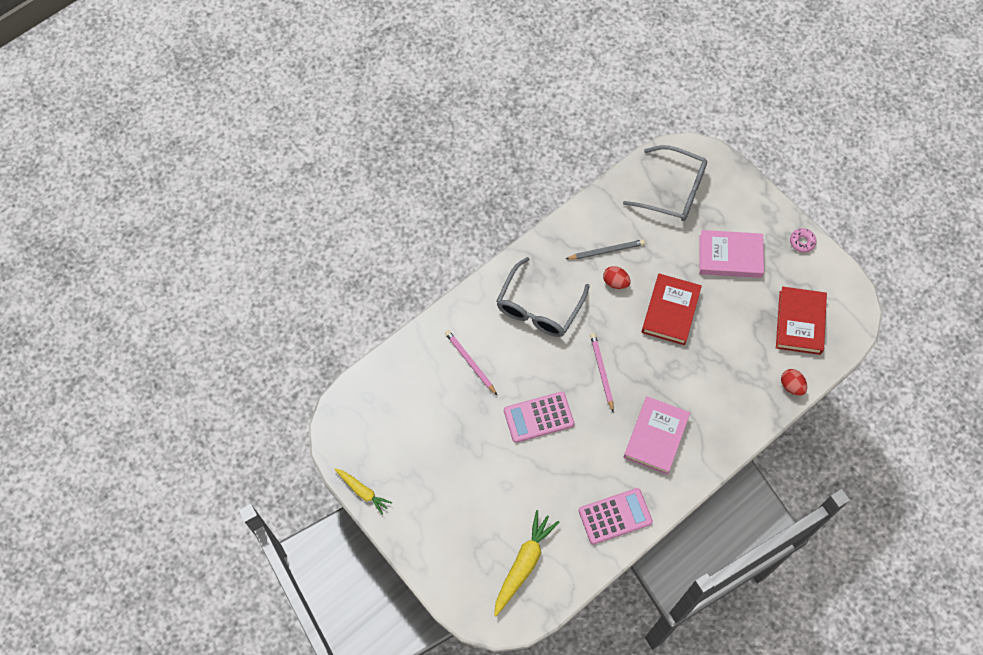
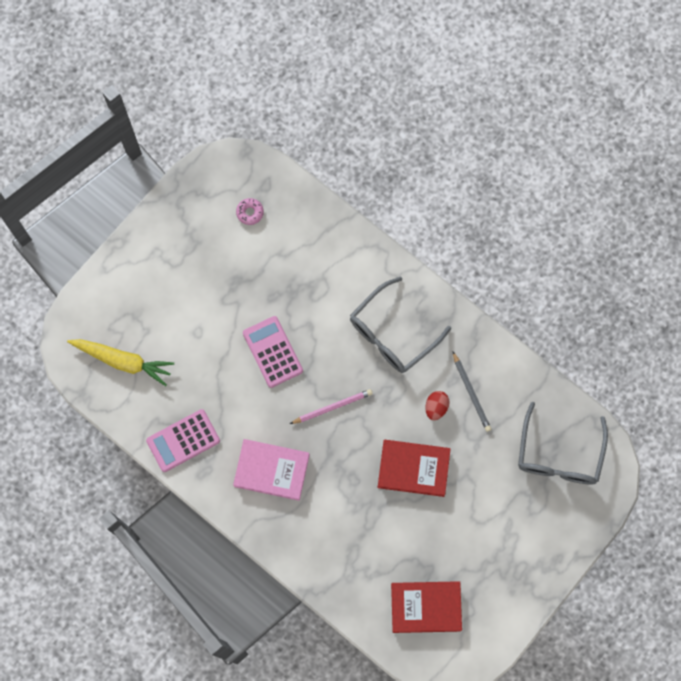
camera: 80 degrees right, 10 degrees up
(363, 491) = (170, 200): yellow carrot -> none
(470, 362) = (319, 275): pink pencil -> none
(539, 307) = (392, 333): grey glasses -> grey glasses turned 60 degrees counterclockwise
(615, 516) = (183, 441): pink calculator -> pink calculator turned 90 degrees clockwise
(730, 256) = (491, 525): pink book -> none
(791, 386) = (351, 604): red egg -> none
(802, 242) = (524, 602): pink donut -> pink donut (250, 212)

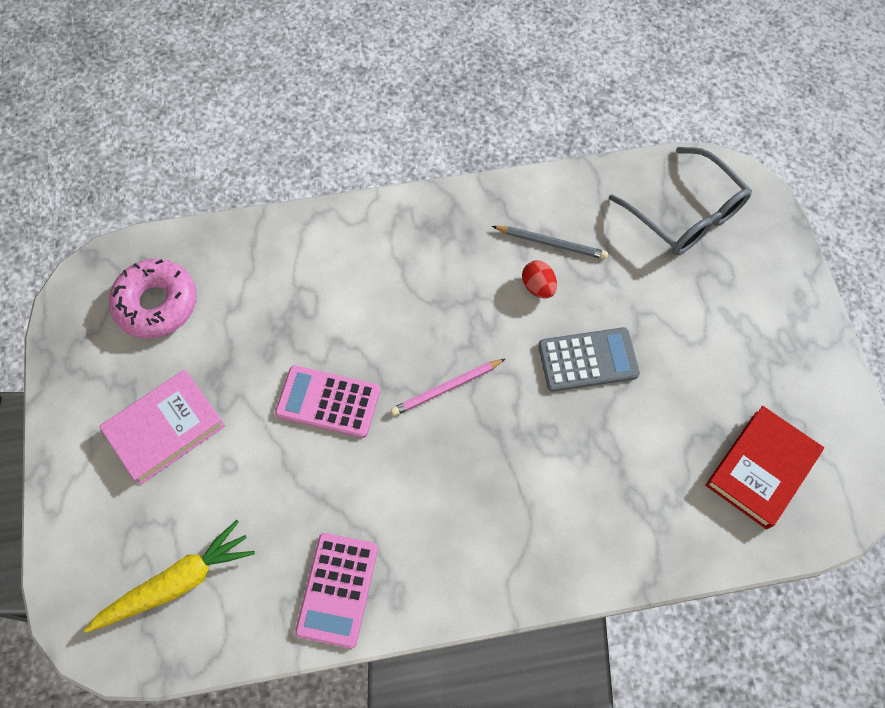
camera: 50 degrees left, 10 degrees down
(250, 212) = (157, 304): pink donut -> pink donut, size x2.17
(271, 470) = (463, 513): pink book -> pink book (165, 429)
(332, 407) = (446, 388): pink pencil -> pink pencil turned 135 degrees counterclockwise
(392, 333) = (421, 268): grey glasses -> none
(413, 469) = (587, 360): red book -> grey calculator

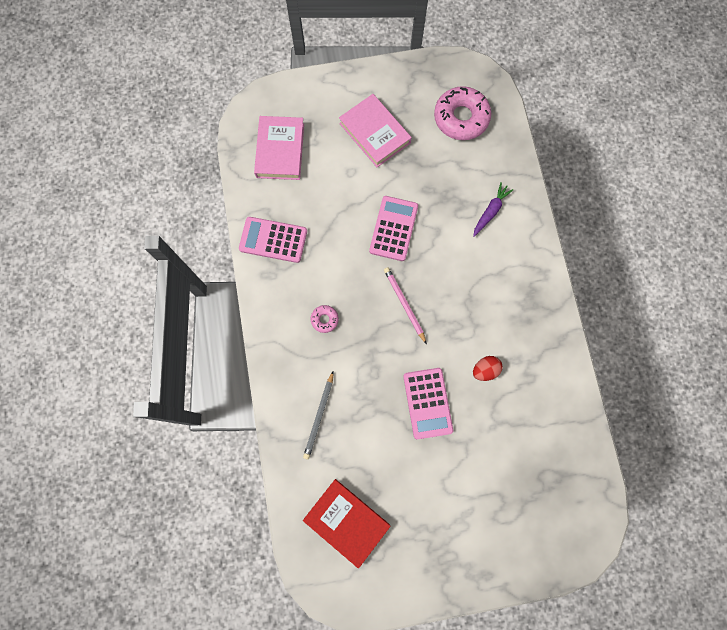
camera: 90 degrees right, 10 degrees up
(177, 582) = (280, 150): yellow carrot -> pink book
(309, 271) = (490, 211): none -> purple carrot
(471, 503) = (324, 319): none -> pink donut
(551, 243) = (522, 381): grey pencil -> grey pencil (319, 416)
(587, 360) = (427, 403): grey calculator -> pink calculator
(685, 214) = (556, 490): grey glasses -> none

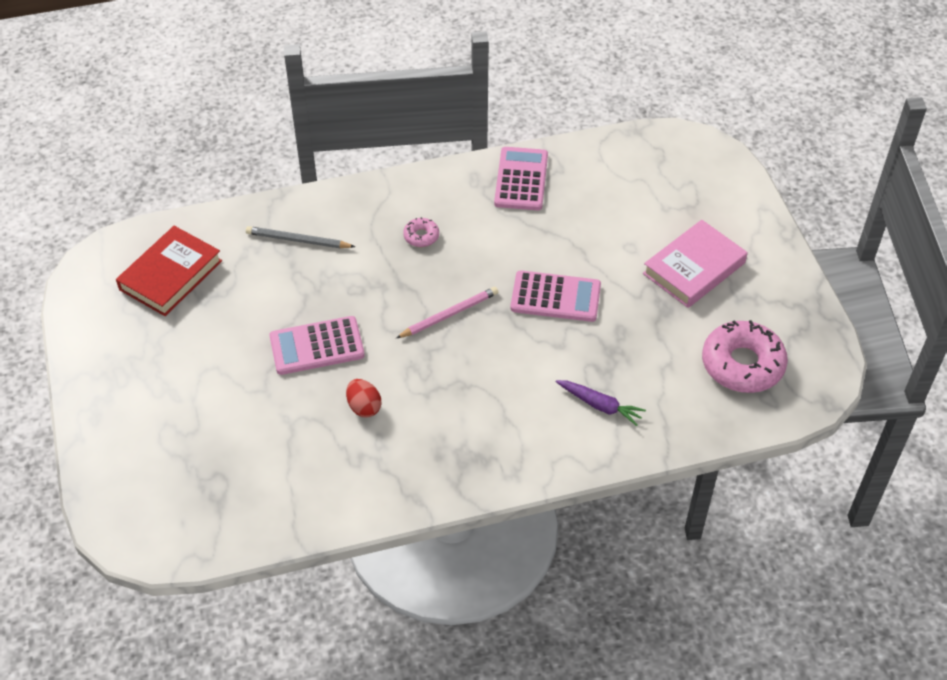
camera: 85 degrees right, 25 degrees down
(280, 150) = (646, 175): pink book -> none

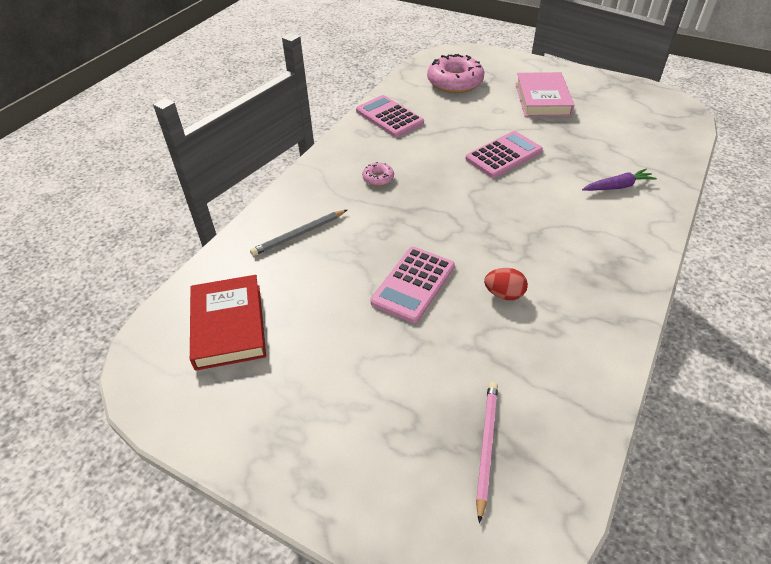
camera: 45 degrees left, 5 degrees down
(449, 314) = (463, 204): pink pencil -> pink pencil (486, 446)
(742, 364) = (637, 121): pink donut -> pink donut (455, 82)

